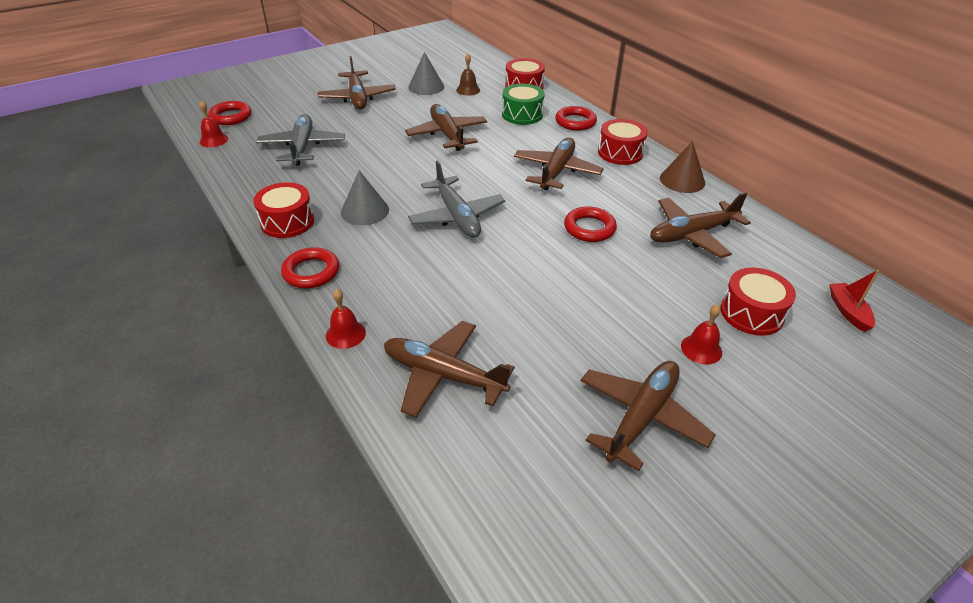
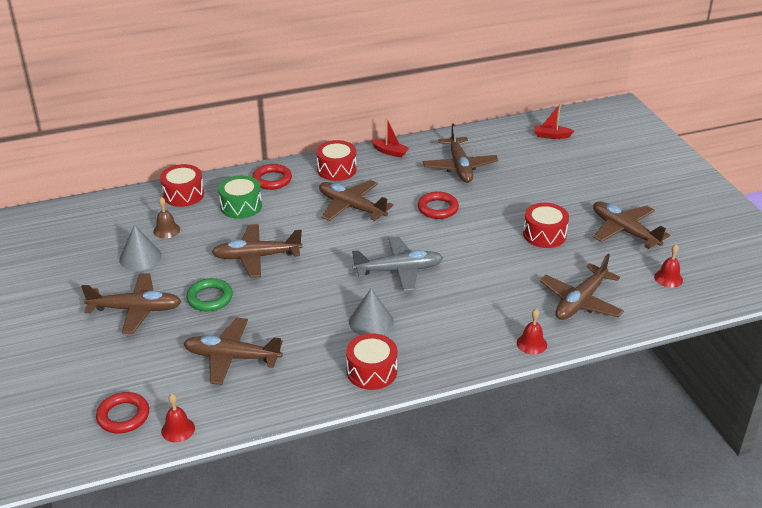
camera: 75 degrees left, 5 degrees down
(302, 147) = (231, 357): grey plane -> brown plane
(311, 272) = (452, 359): red ring -> none
(380, 124) = (210, 298): none -> green ring
(682, 180) = (390, 152): brown cone -> red boat
(701, 349) = (573, 195): red bell -> red bell (668, 278)
(751, 313) = (546, 168): red drum -> red drum (544, 234)

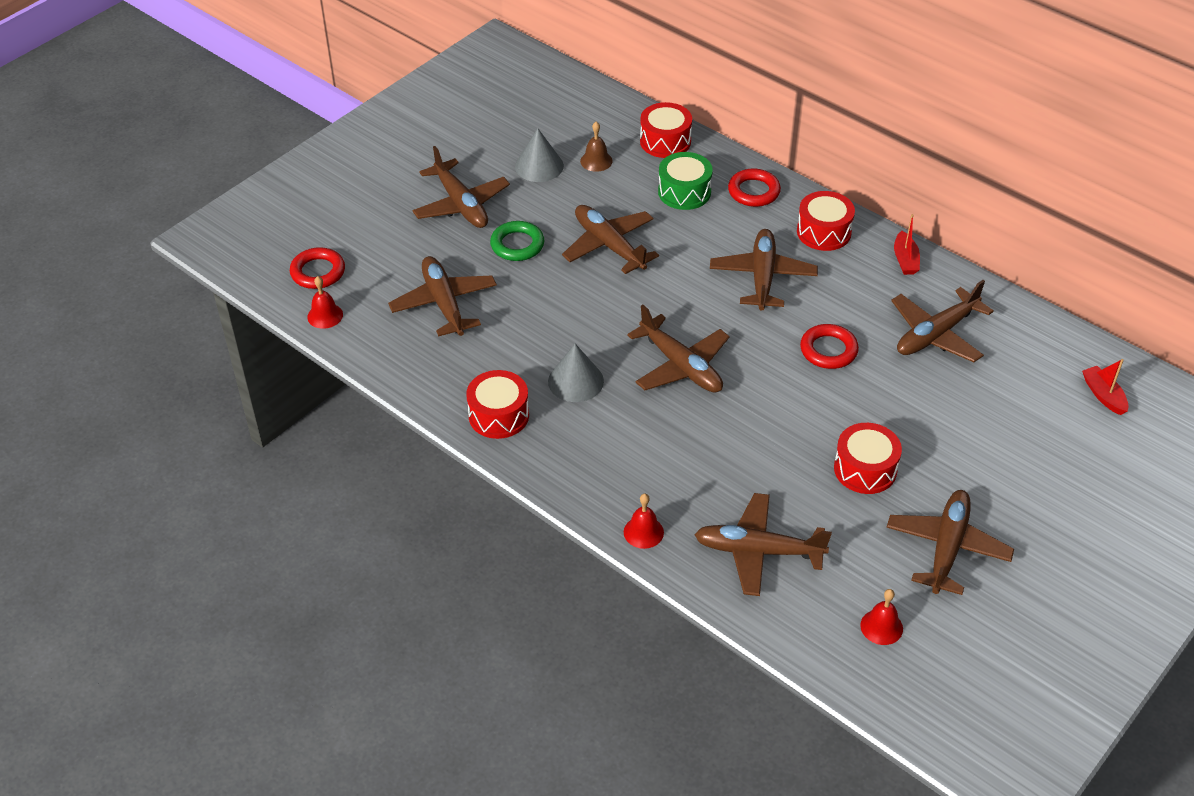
camera: 60 degrees right, 10 degrees up
(399, 270) = (681, 366): grey plane -> brown plane

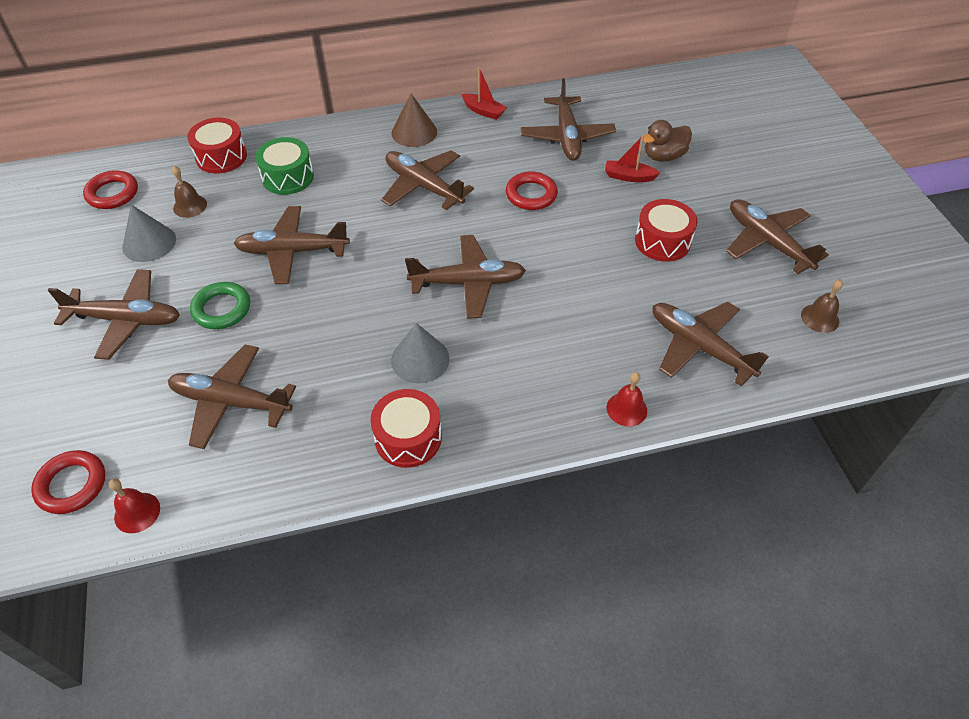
camera: 55 degrees left, 5 degrees up
(753, 191) = (333, 142): red ring -> red ring (112, 193)
(757, 551) = (699, 347): brown plane -> brown plane turned 90 degrees clockwise
(823, 232) = (414, 132): red drum -> brown cone
(881, 627) = (820, 318): red bell -> brown bell
(988, 417) = (663, 156): none -> brown duck
(1103, 395) = (687, 99): red boat -> red boat (629, 177)

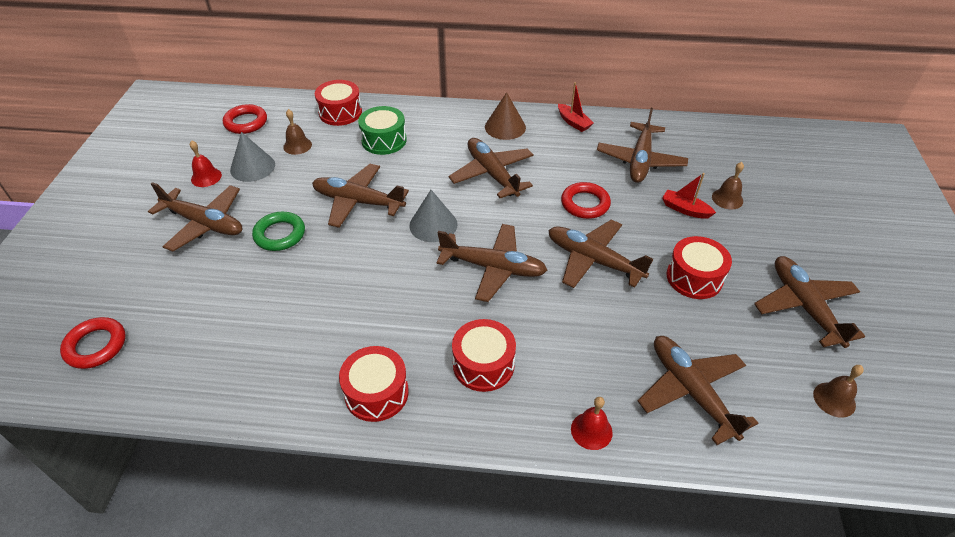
camera: 20 degrees right, 5 degrees down
(137, 512) = (130, 385): red bell -> red bell (206, 177)
(230, 402) = (247, 314): brown plane -> brown plane (593, 260)
(420, 359) = (420, 324): grey cone -> grey cone (433, 225)
(501, 379) = (483, 365): none -> red drum
(663, 156) = (727, 199): brown duck -> brown bell

